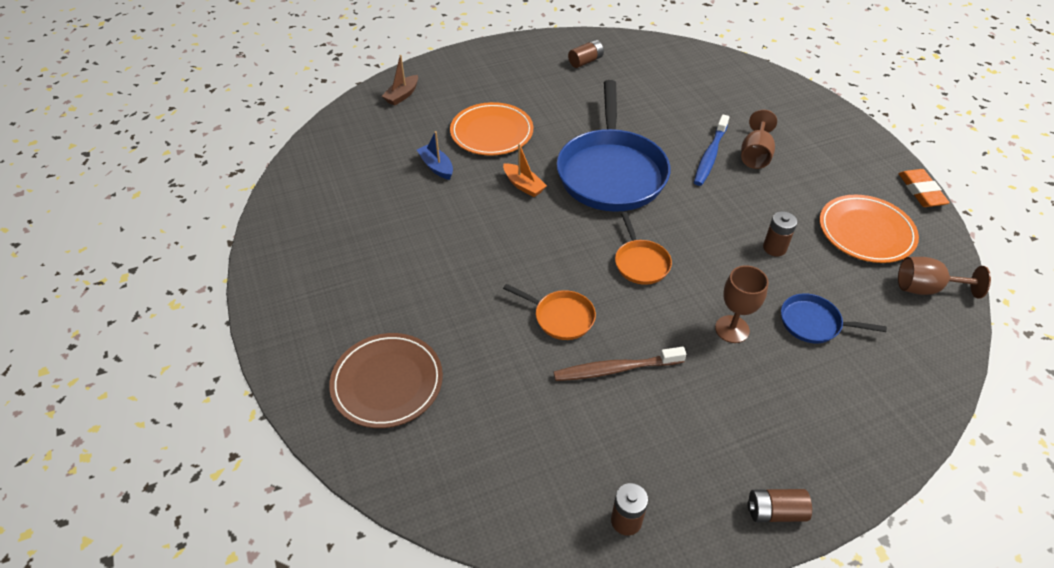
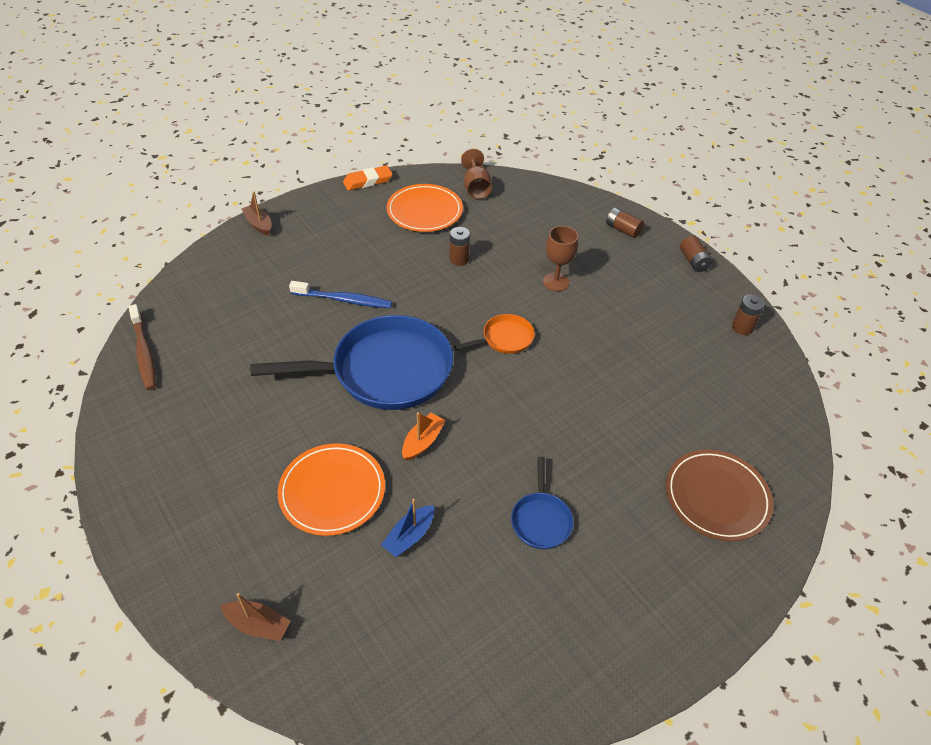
camera: 105 degrees left, 0 degrees up
(561, 317) = (588, 385): orange pan -> none
(585, 61) = (168, 418): brown battery -> brown battery (622, 230)
(615, 369) = (625, 344): brown toothbrush -> brown toothbrush (144, 352)
(755, 155) = (337, 270): brown goblet -> none
(814, 323) = (531, 241): blue pan -> blue pan (541, 520)
(827, 109) = (259, 224): none -> brown boat

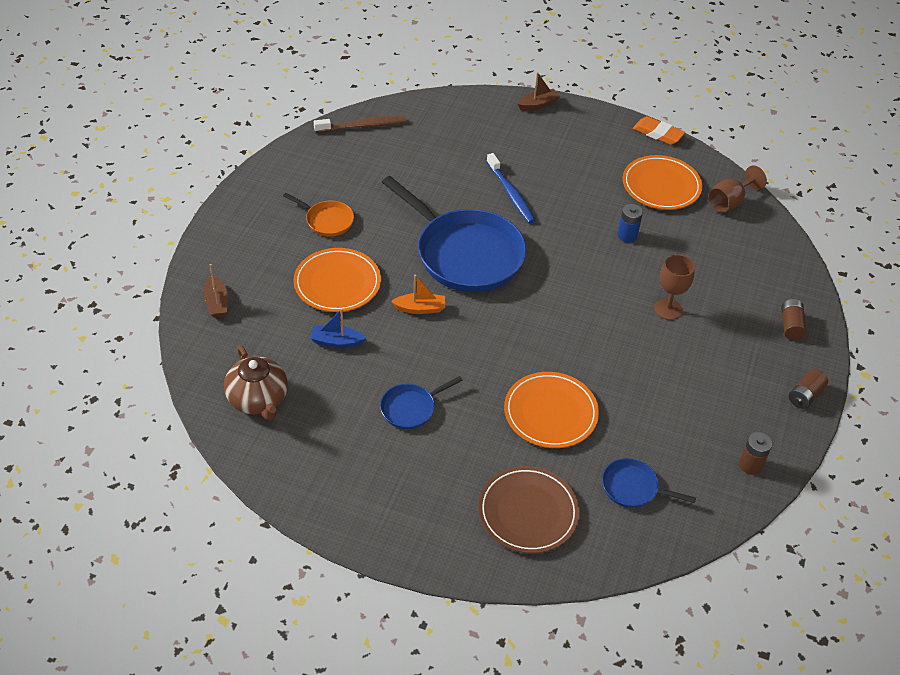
camera: 55 degrees right, 0 degrees up
(144, 352) = (362, 126): brown toothbrush -> brown toothbrush turned 135 degrees counterclockwise
(259, 224) = (538, 104): brown boat -> brown boat turned 45 degrees clockwise
(433, 658) = (258, 399): none -> brown teapot
(459, 259) = (627, 235): brown battery -> blue battery
(504, 338) = (567, 306): orange pan -> orange pan (327, 220)
(615, 417) = (550, 413): none -> orange plate
(727, 409) = (633, 488): none -> blue pan

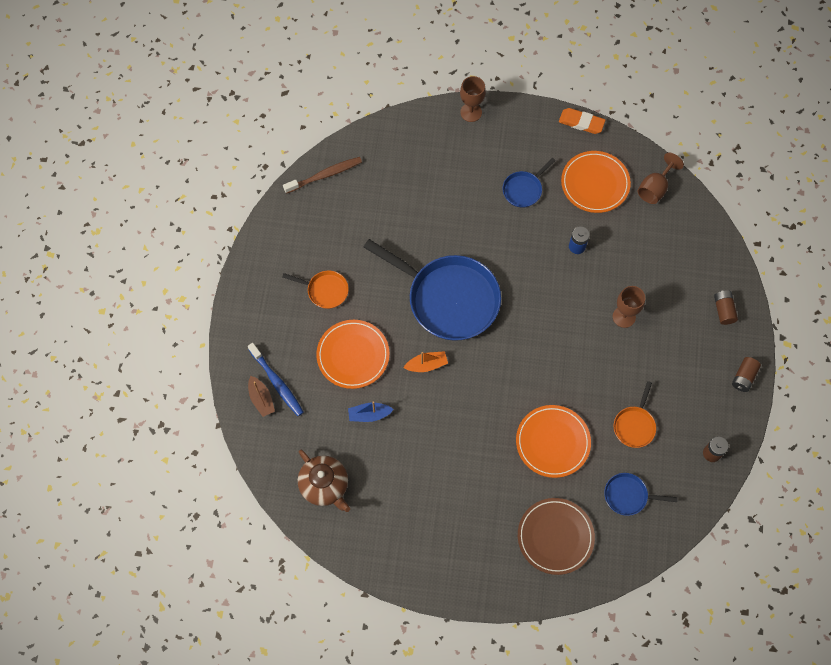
camera: 10 degrees left, 20 degrees up
(411, 408) = (444, 464): blue pan -> blue pan (524, 189)
(511, 194) = (471, 223): blue toothbrush -> blue toothbrush (277, 382)
(538, 104) = (471, 112): brown boat -> brown goblet
(657, 416) = (634, 425): none -> orange pan

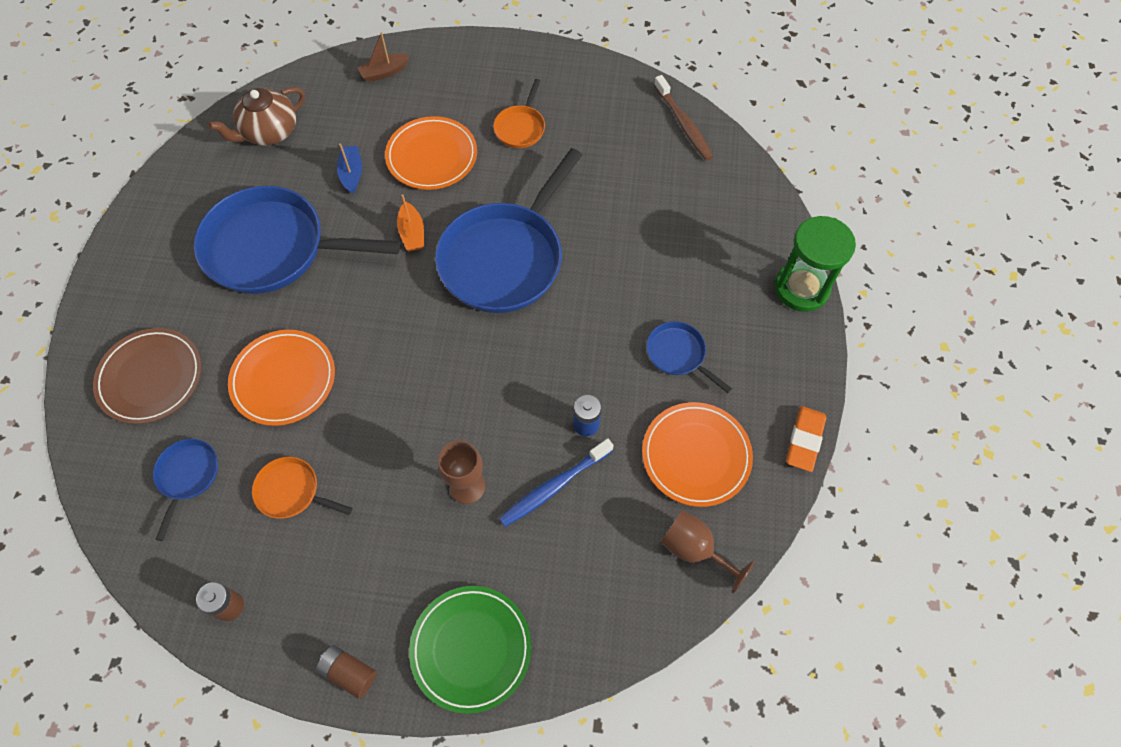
camera: 90 degrees right, 5 degrees down
(277, 382) = (403, 86): blue toothbrush -> blue toothbrush (554, 486)
(441, 465) = (273, 248): none -> blue pan
(471, 112) = (801, 288): brown goblet -> green hourglass
(723, 310) = (471, 648): brown battery -> green plate

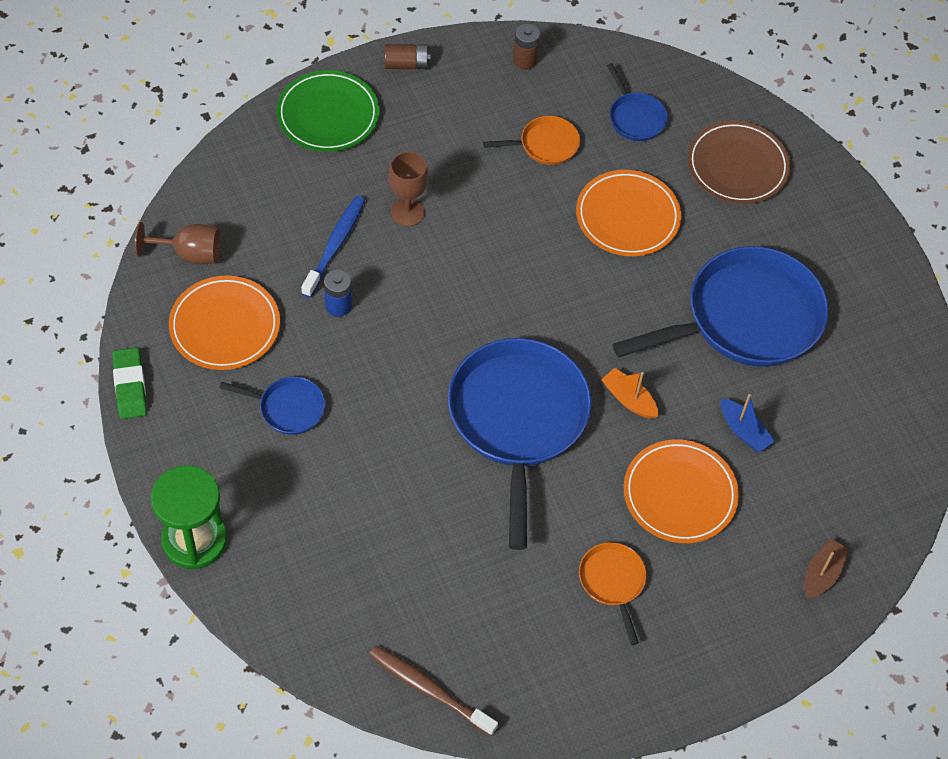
camera: 145 degrees right, 5 degrees down
(269, 132) = (870, 433): brown teapot -> none
(804, 440) = (130, 386): orange eraser -> green eraser

